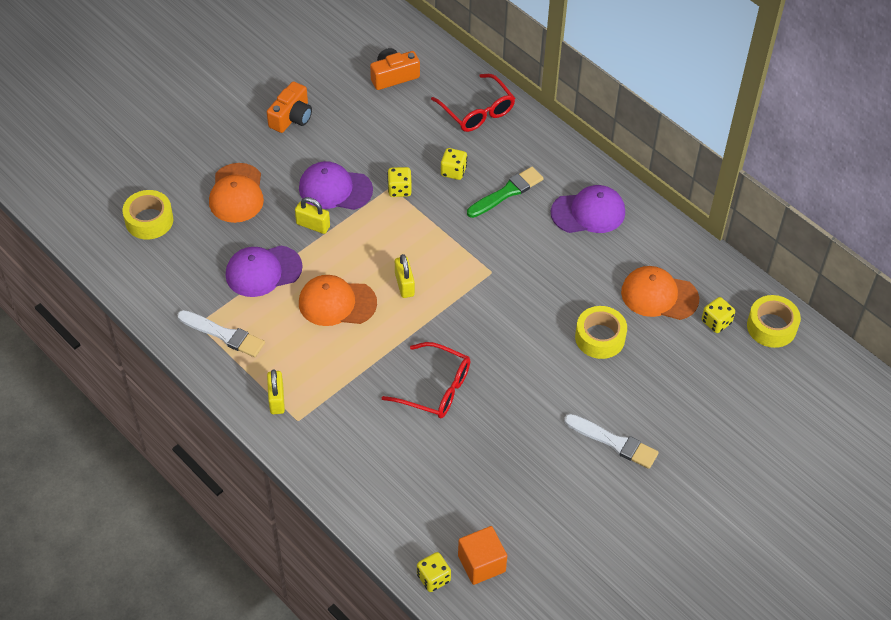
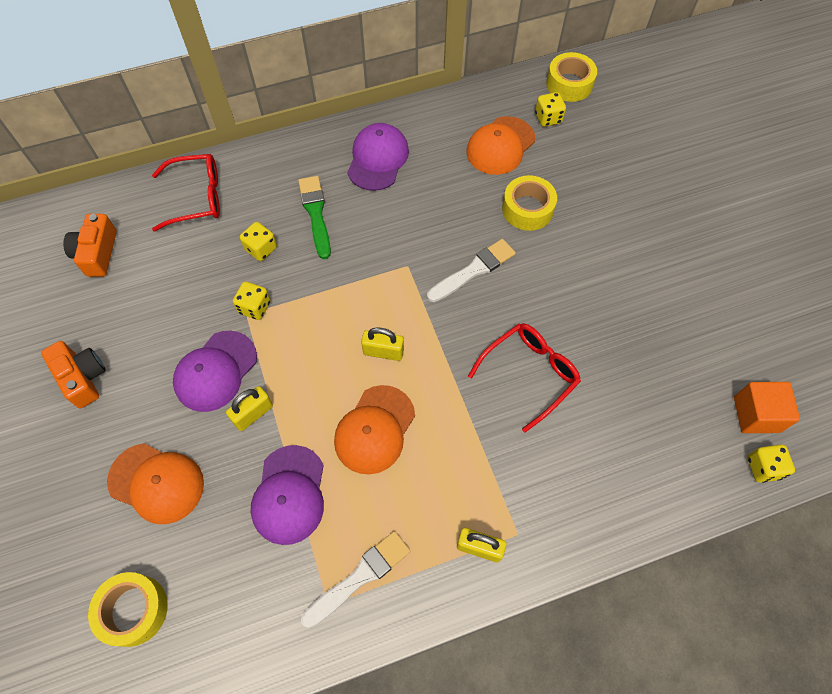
camera: 65 degrees left, 10 degrees up
(614, 442) = (649, 246): white brush -> white brush (473, 270)

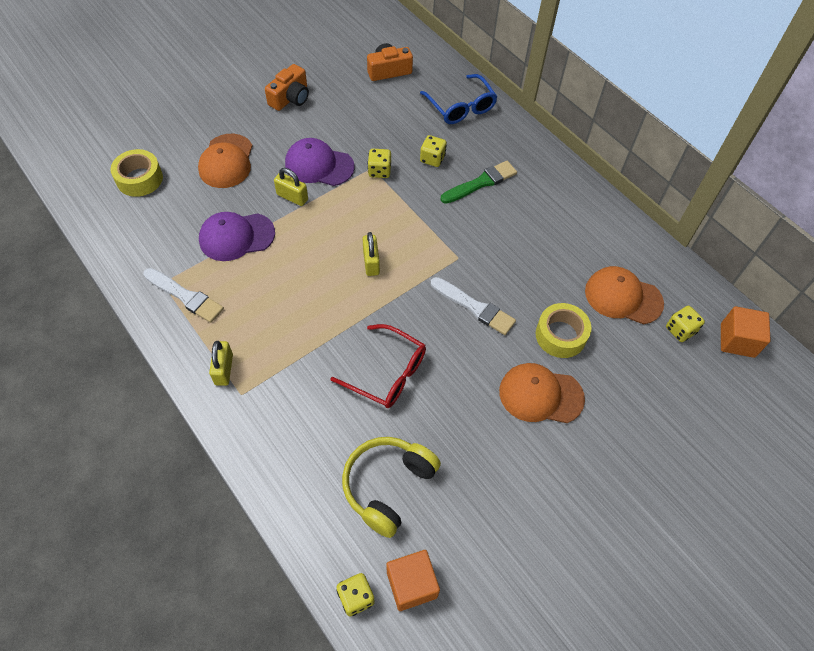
camera: 70 degrees right, 5 degrees down
(197, 198) = (461, 107): red glasses -> blue glasses
(374, 429) = (302, 275): orange cap -> orange cap (540, 395)
(377, 159) = (557, 208): purple cap -> none
(569, 84) = (737, 340): yellow tape -> orange cube
(655, 408) = (388, 486): none -> yellow headphones

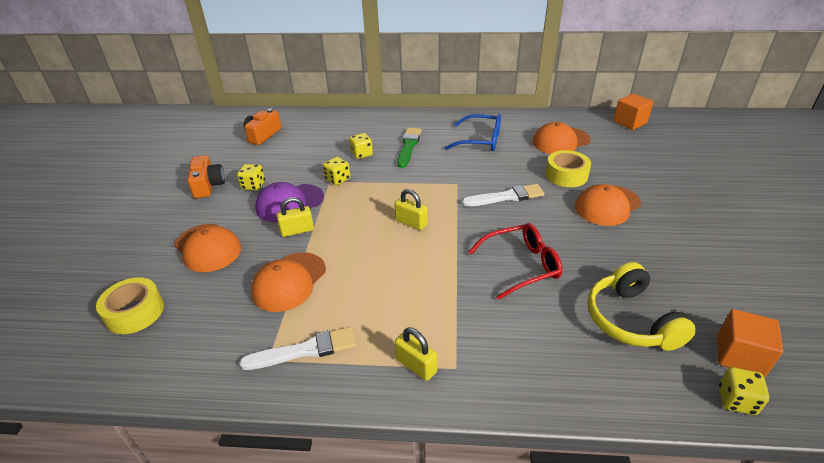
camera: 45 degrees left, 20 degrees down
(236, 237) = (289, 282): purple cap -> orange cap
(461, 107) = (338, 125): blue glasses -> blue glasses (480, 140)
(680, 330) = (605, 135): yellow dice -> yellow dice (253, 185)

